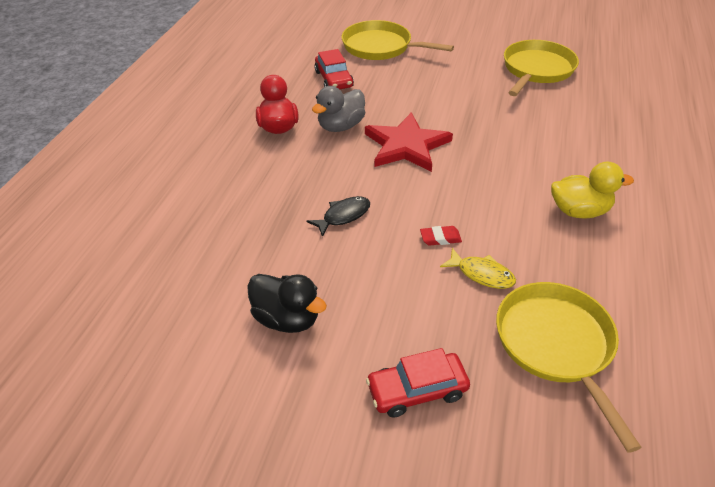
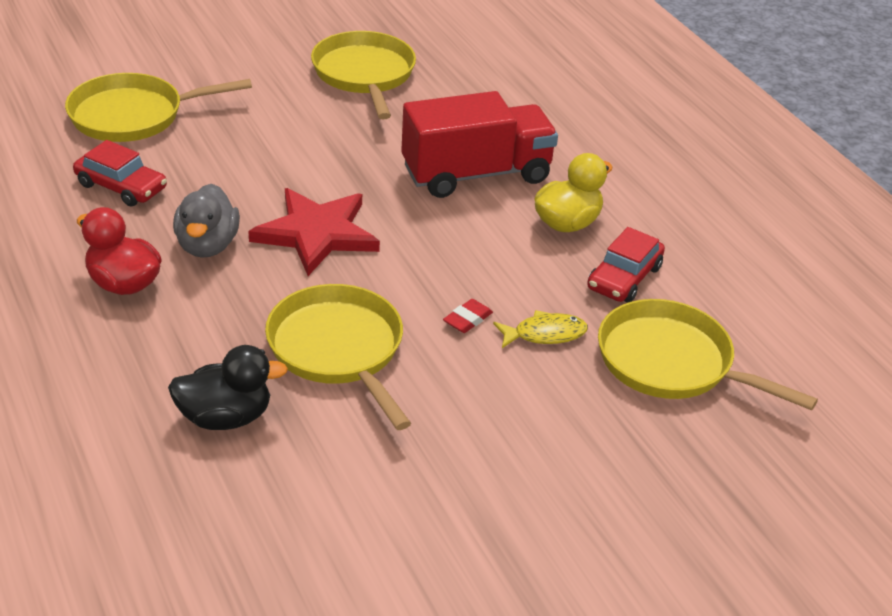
camera: 45 degrees left, 5 degrees down
(287, 318) = (407, 488): black duck -> black duck (225, 417)
(343, 216) = (338, 350): black fish -> yellow pan
(417, 390) = (602, 473): red car -> red car (624, 278)
(546, 153) = (476, 174): none -> red truck

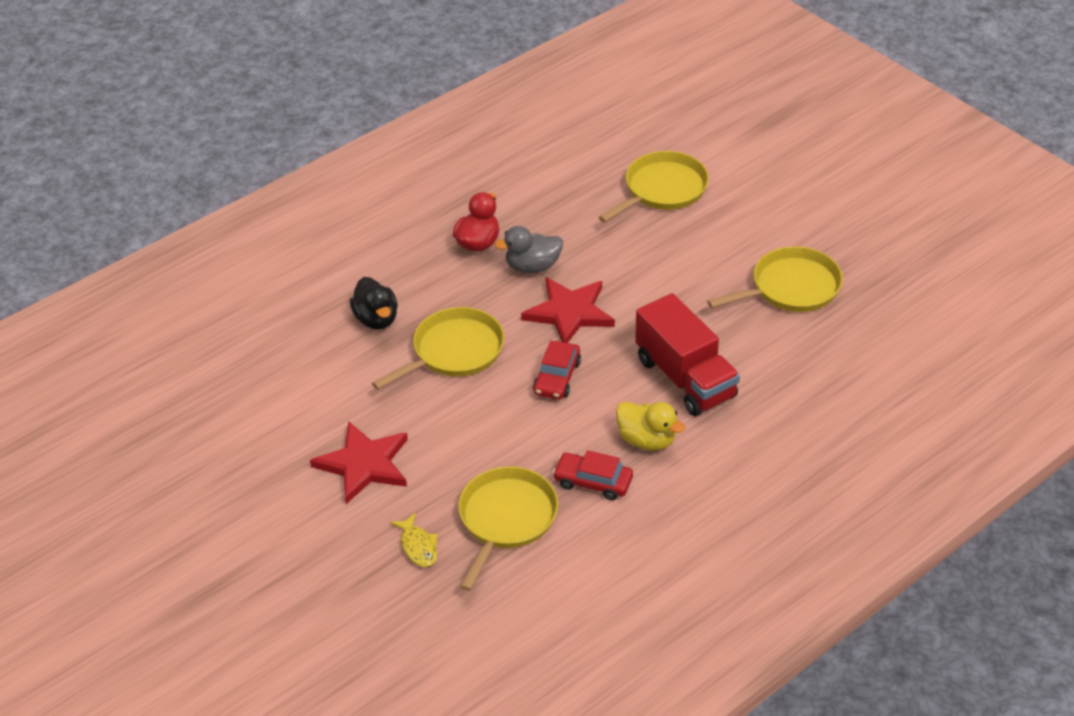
camera: 80 degrees right, 5 degrees up
(121, 186) = (576, 211): red car -> red car (557, 377)
(133, 115) = (662, 190): yellow pan -> yellow pan turned 75 degrees clockwise
(467, 319) = (509, 406): red eraser -> none
(533, 484) = (364, 464): none -> red star
(545, 334) = (510, 448): yellow fish -> yellow fish (418, 546)

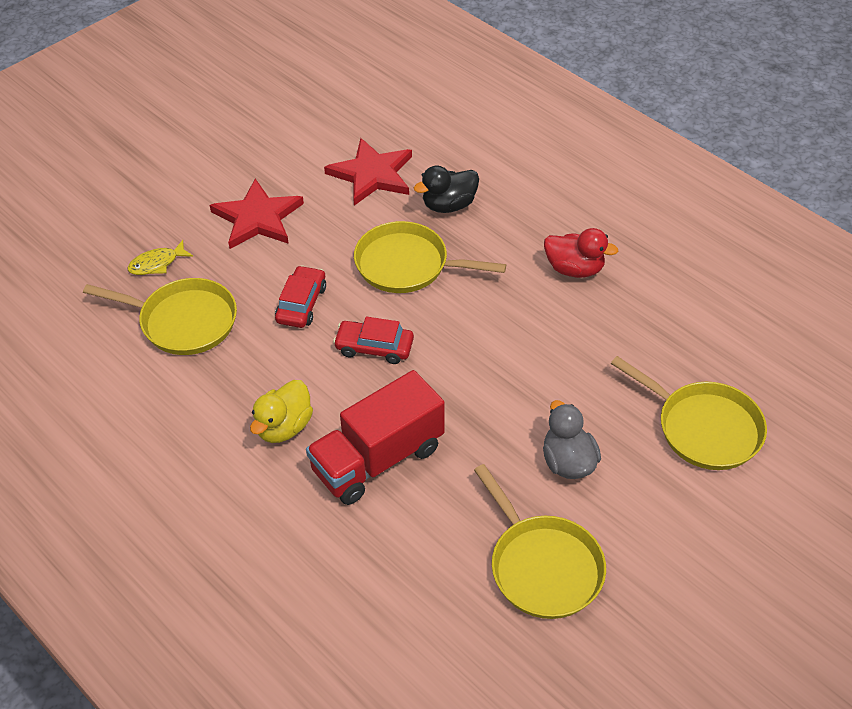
camera: 85 degrees right, 5 degrees up
(454, 352) = (407, 265): yellow pan -> yellow pan turned 150 degrees clockwise
(532, 266) = (543, 316): grey duck -> grey duck (568, 462)
(569, 313) = (473, 352): red star -> red star (372, 174)
(593, 482) = (227, 385): red car -> red car (301, 304)

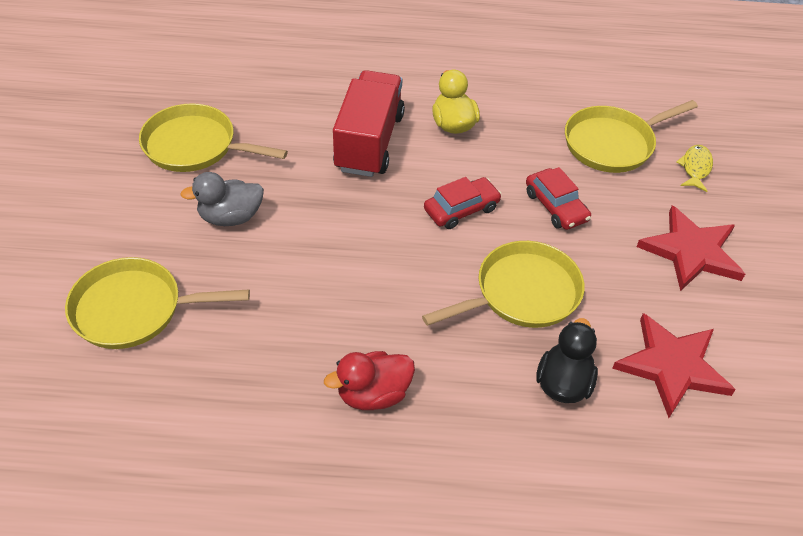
camera: 135 degrees right, 0 degrees up
(568, 462) = (230, 217): grey duck -> grey duck turned 135 degrees clockwise

